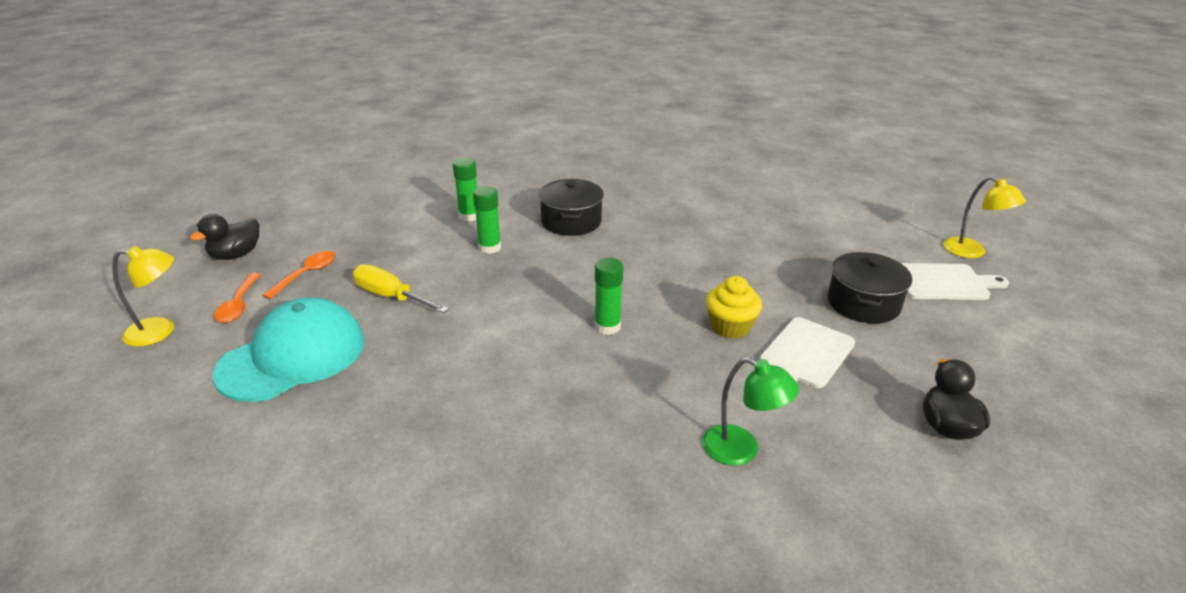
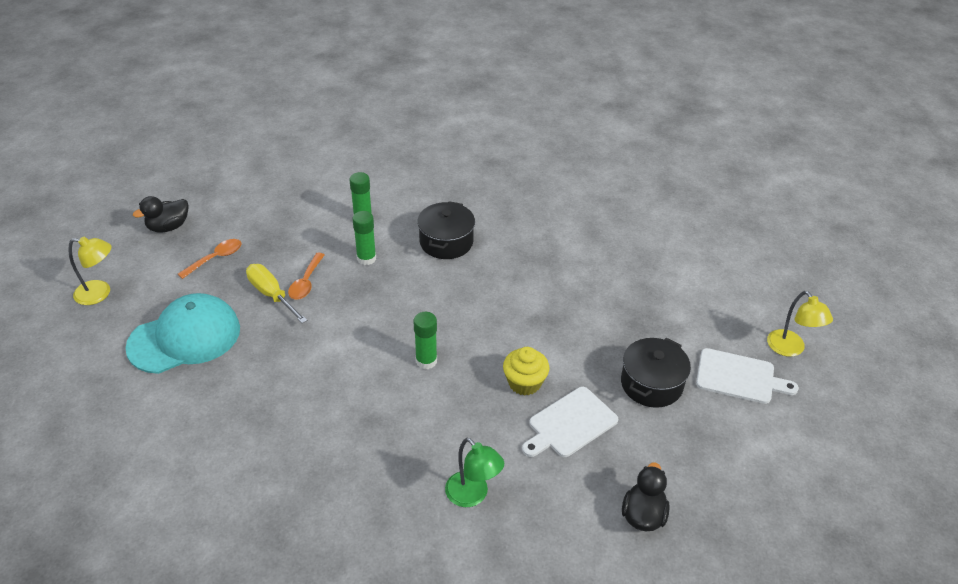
camera: 15 degrees right, 10 degrees up
(239, 305) = (159, 280): orange spoon -> orange spoon (306, 282)

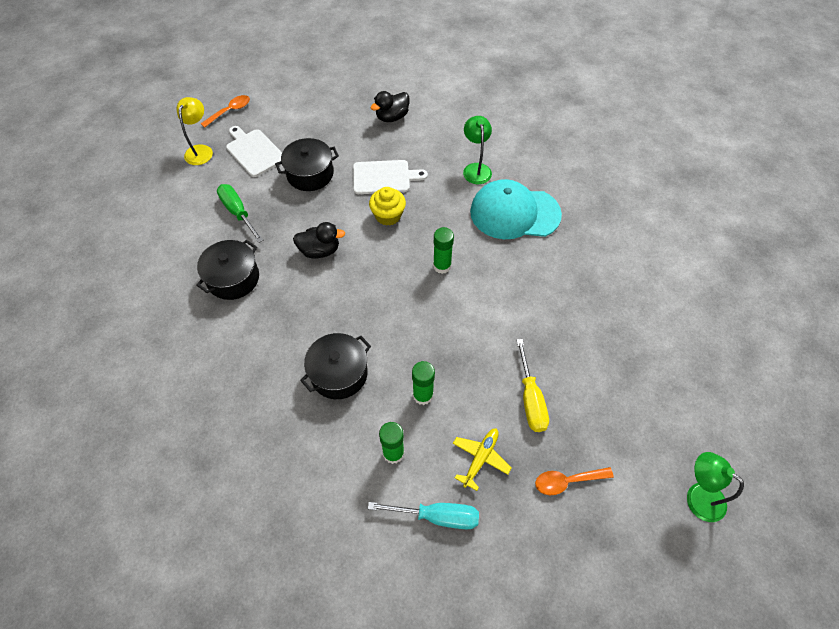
camera: 145 degrees left, 15 degrees up
(100, 293) = (698, 496): yellow lamp -> green lamp
(168, 227) = (605, 569): black duck -> black duck (320, 250)
(185, 338) = (624, 391): turquoise cap -> turquoise cap (514, 213)
(293, 243) = (480, 458): none -> yellow plane
(305, 203) = (438, 516): none -> turquoise screwdriver
(306, 282) = (493, 396): orange spoon -> orange spoon (230, 111)
(604, 261) = (233, 278): none -> black pot
(671, 311) = (238, 212): none -> green screwdriver

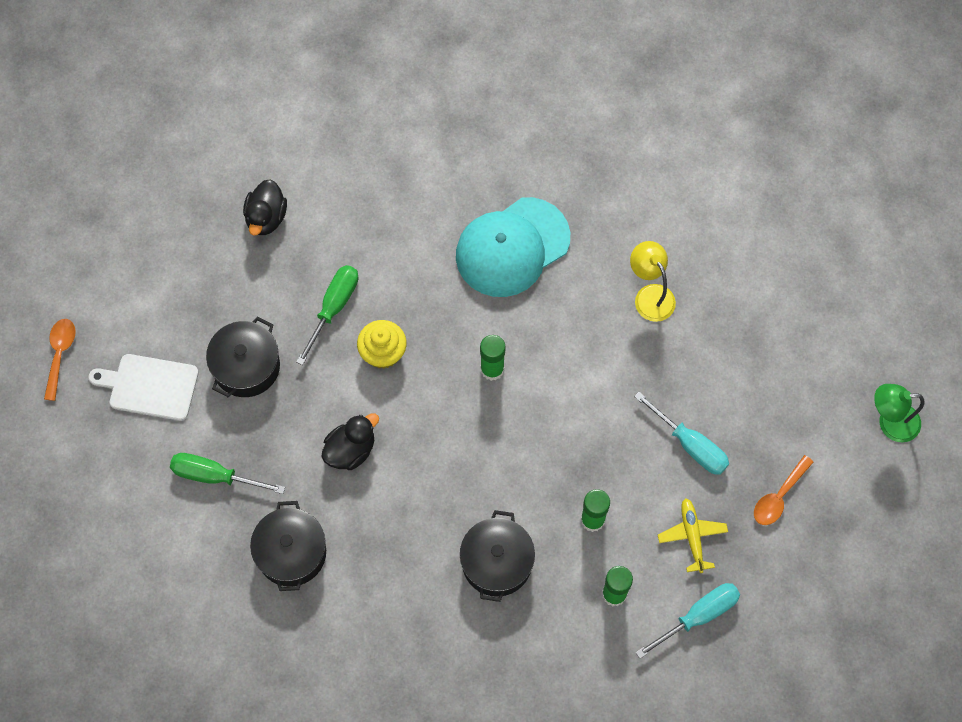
camera: 40 degrees left, 10 degrees up
(201, 150) = (84, 433): yellow lamp -> yellow lamp (650, 295)
(384, 177) = (334, 307): white cutting board -> green screwdriver
(476, 169) = (424, 220): green lamp -> none
(530, 399) = (691, 445): yellow screwdriver -> turquoise screwdriver

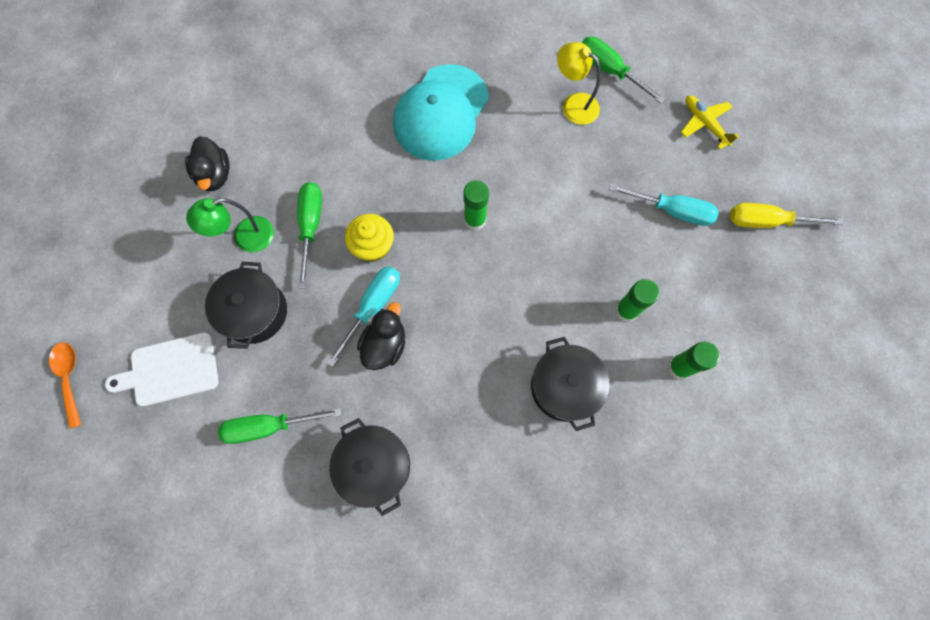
camera: 25 degrees left, 5 degrees up
(692, 536) = (716, 286): yellow plane -> yellow plane (705, 124)
(699, 616) = (759, 352): turquoise screwdriver -> turquoise screwdriver (373, 306)
(705, 274) = (609, 70): none -> green screwdriver
(779, 497) = (766, 221): orange spoon -> yellow screwdriver
(890, 423) = (816, 124): green lamp -> green lamp (245, 238)

